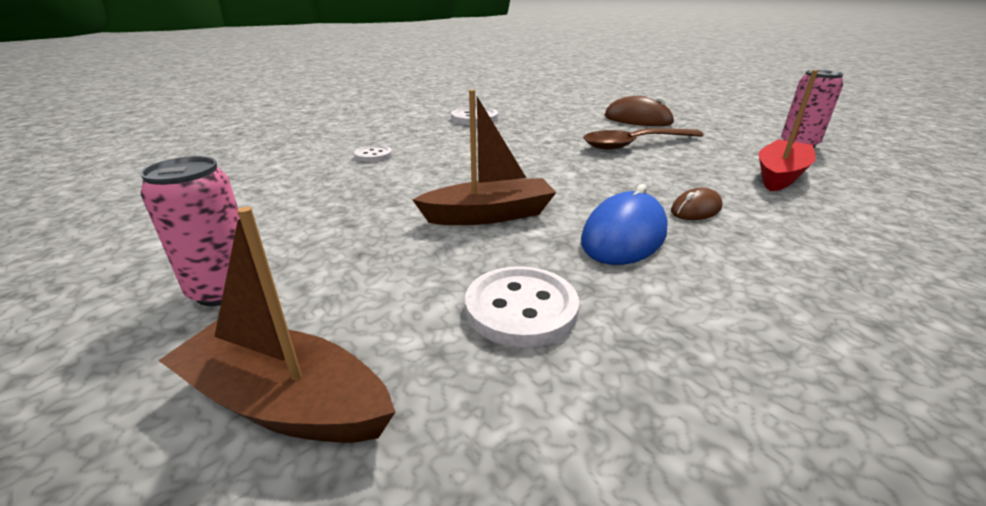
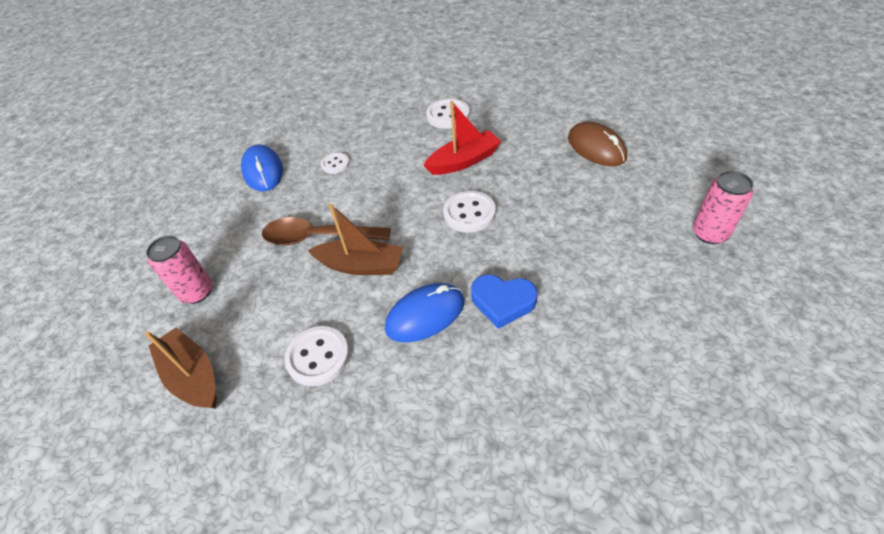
camera: 30 degrees right, 20 degrees up
(271, 171) = (263, 171): none -> blue mouse
(573, 163) = (469, 213): none -> white button
(634, 145) = (547, 195): brown spoon -> brown spoon (318, 237)
(696, 209) = (503, 302): brown mouse -> blue heart
(780, 175) = (624, 278): red boat -> red boat (463, 161)

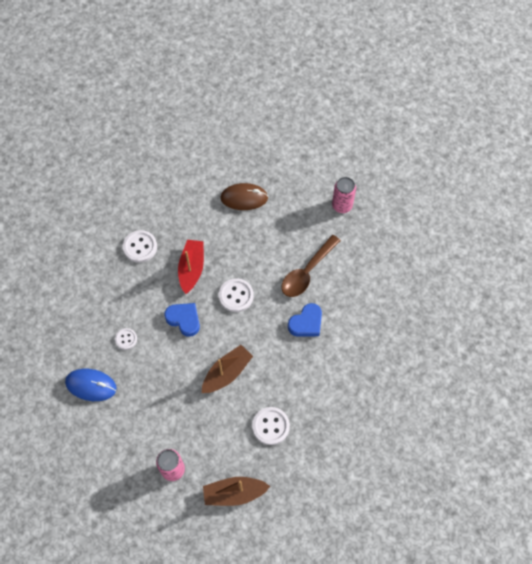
camera: 60 degrees left, 15 degrees up
(318, 237) = (185, 383): brown spoon -> brown spoon (307, 272)
(397, 190) = (184, 319): none -> blue heart
(425, 315) = (285, 362): blue mouse -> none

